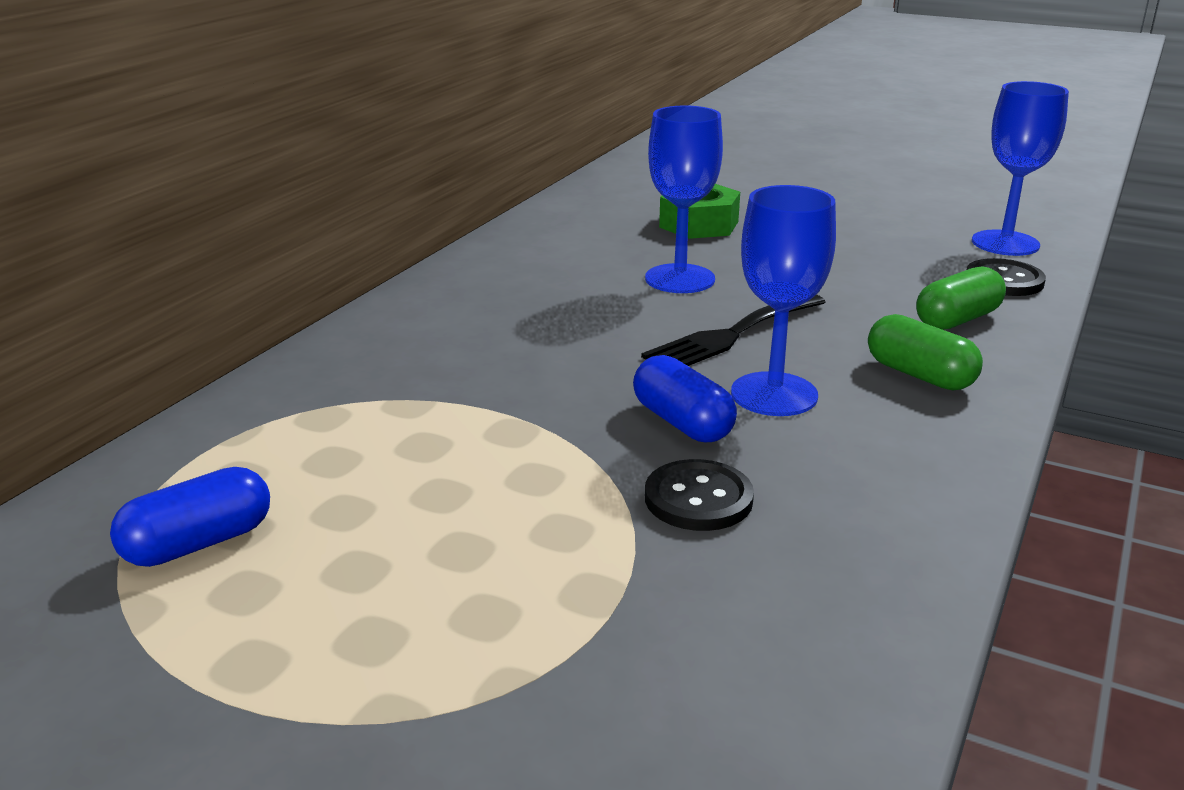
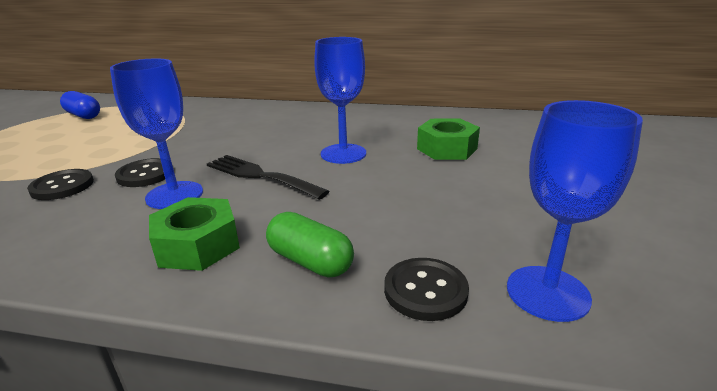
camera: 75 degrees right, 0 degrees up
(682, 422) = (145, 174): blue capsule -> black button
(919, 375) = (198, 245): green capsule -> green nut

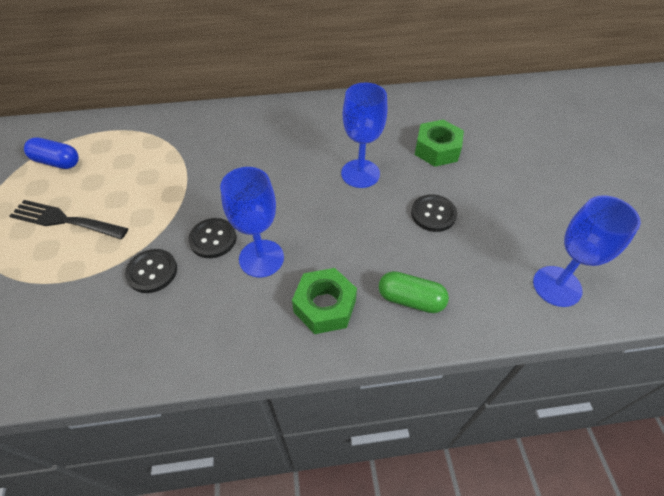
camera: 20 degrees left, 25 degrees up
(260, 176) = (312, 218): black fork -> black fork (64, 220)
(425, 290) = (492, 304): black button -> black button (433, 214)

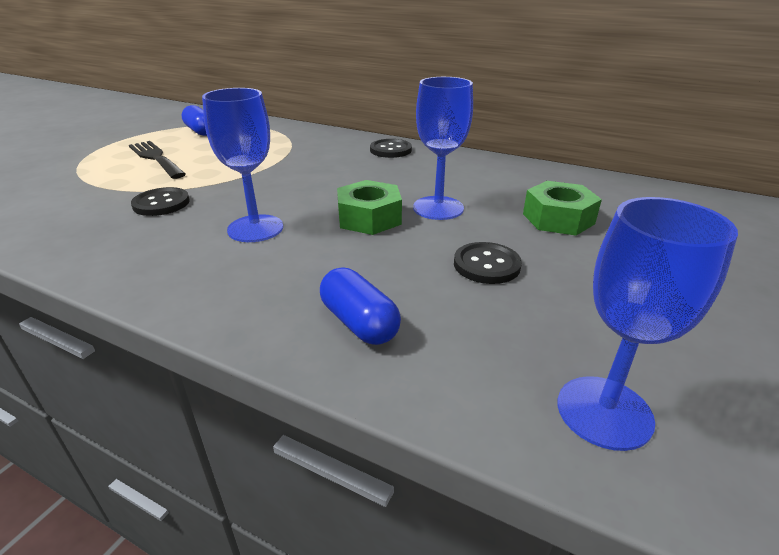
camera: 35 degrees right, 20 degrees down
(213, 239) = (236, 202): black button -> black button (390, 150)
(325, 306) = (259, 285): green nut -> green nut (369, 218)
(411, 299) = (359, 323): green capsule -> blue capsule

